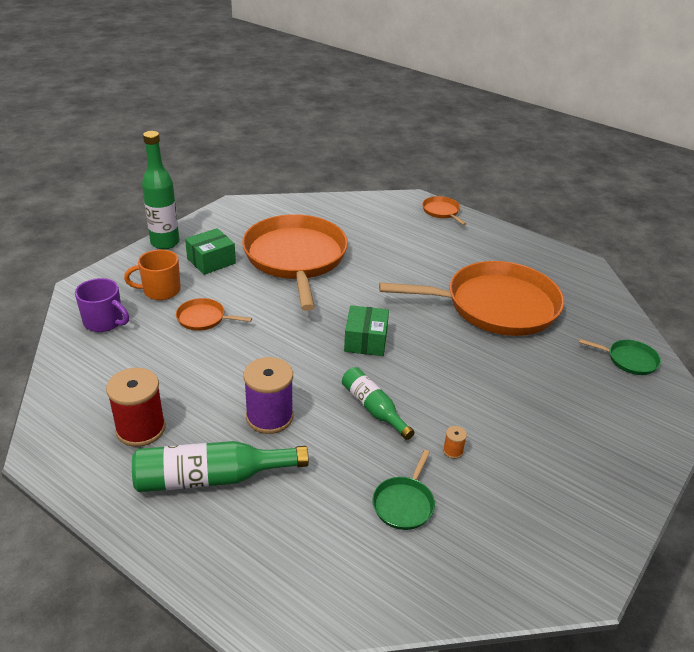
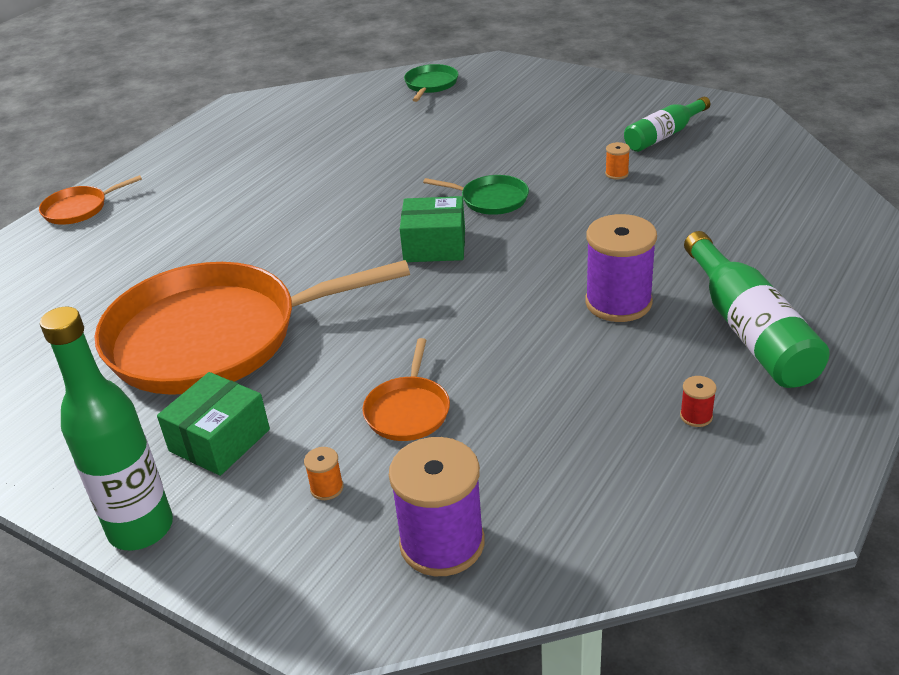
camera: 90 degrees left, 0 degrees up
(104, 322) = (442, 543): purple mug -> purple spool
(140, 429) = (696, 416): red spool -> red spool, size x0.42
(160, 290) = (327, 488): orange mug -> orange spool
(211, 261) = (219, 440): green box -> green box turned 75 degrees clockwise
(373, 408) = (569, 227): green bottle -> green bottle (663, 135)
(404, 503) = (708, 196): green pan -> green pan (491, 199)
(495, 306) = (339, 158): orange pan -> none

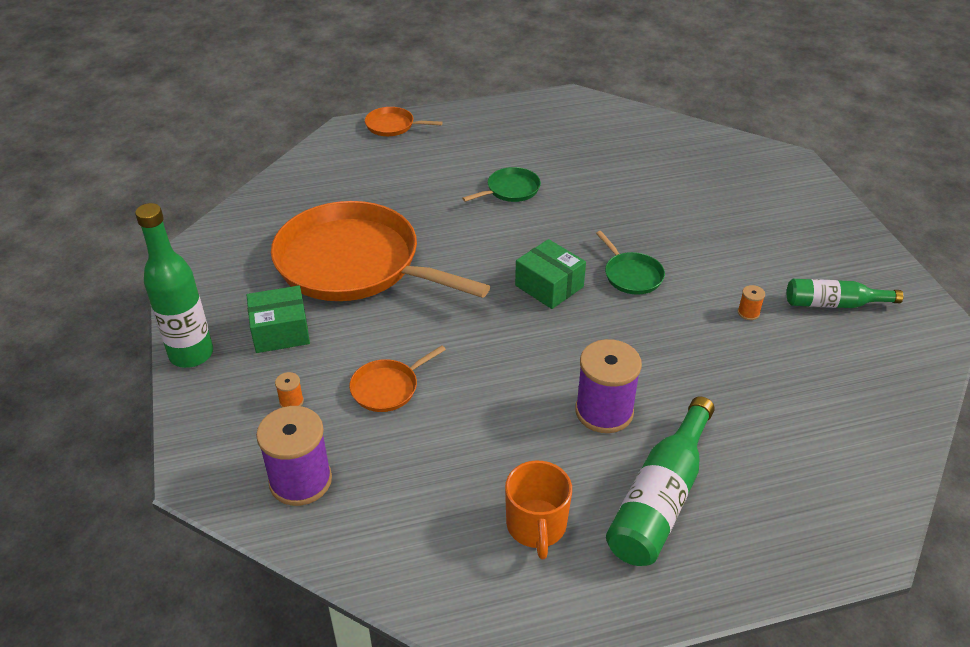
camera: 40 degrees right, 5 degrees up
(430, 85) = (718, 153): green pan -> green pan (510, 190)
(696, 416) = (536, 526): red spool -> orange mug

